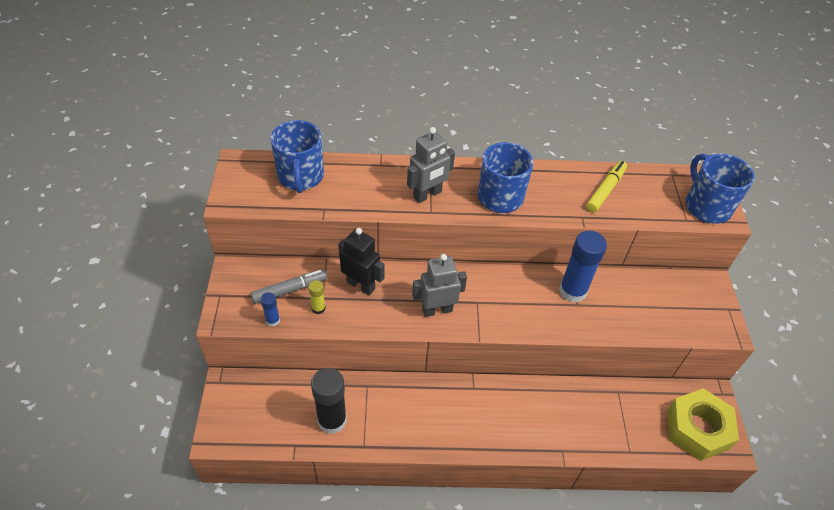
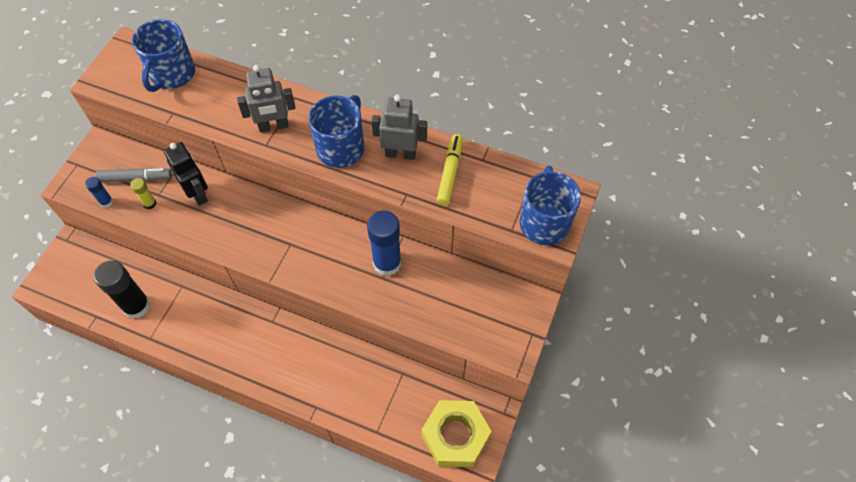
camera: 25 degrees right, 10 degrees up
(437, 310) = (250, 239): grey robot -> grey robot (400, 153)
(605, 190) = (450, 173): yellow marker -> yellow marker turned 45 degrees counterclockwise

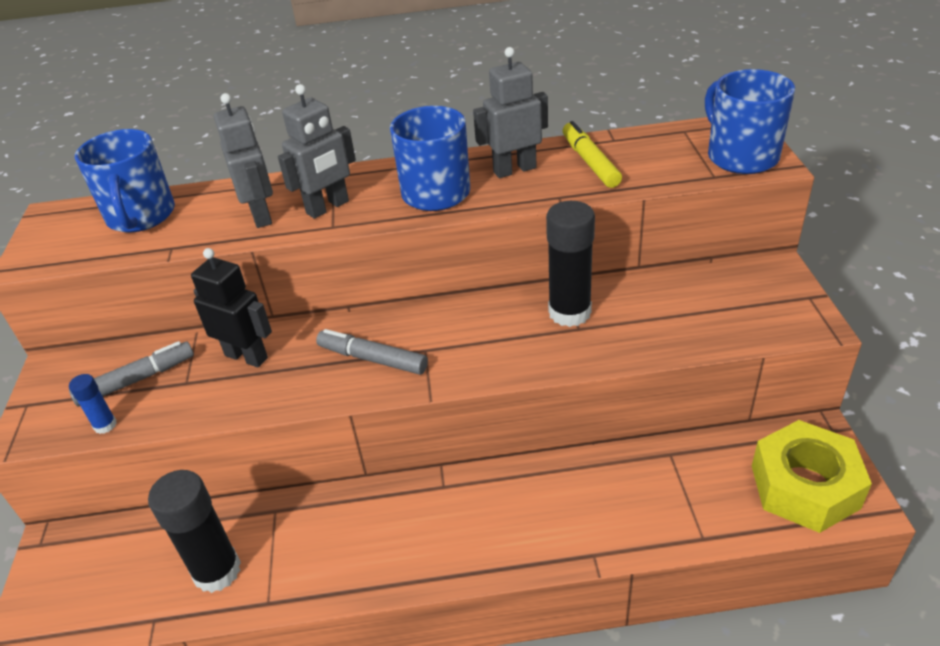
camera: 25 degrees left, 20 degrees down
(149, 203) = (178, 397): yellow glue stick -> none
(234, 112) = (261, 215): none -> grey robot
(259, 234) = (372, 359): none -> grey marker
(387, 263) = (569, 312): blue glue stick -> black glue stick

